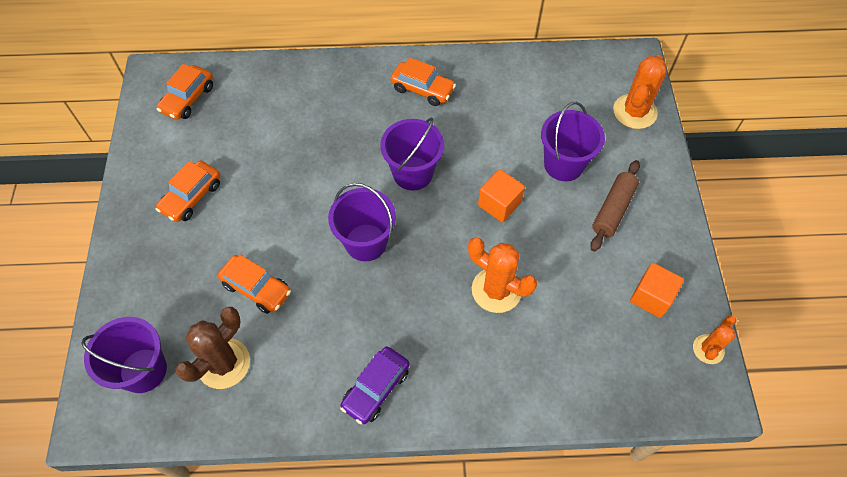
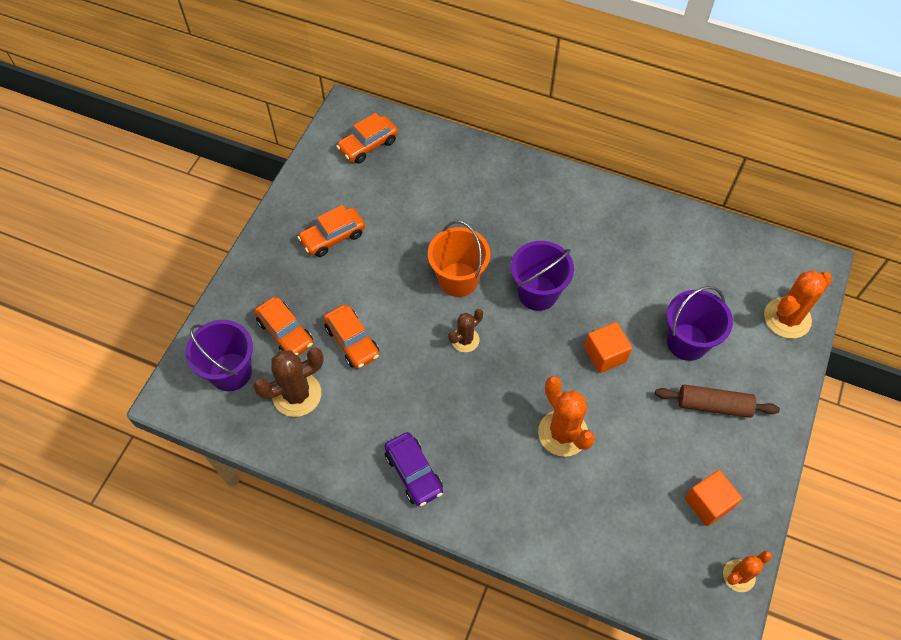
camera: 25 degrees right, 0 degrees up
(333, 189) = (458, 279): none -> orange bucket
(366, 242) = (465, 340): purple bucket -> brown cactus
(376, 388) = (414, 473): purple car -> purple car turned 90 degrees counterclockwise
(422, 89) = (585, 216): orange car -> orange car (285, 332)
(613, 210) = (713, 405): brown rolling pin -> brown rolling pin turned 45 degrees clockwise

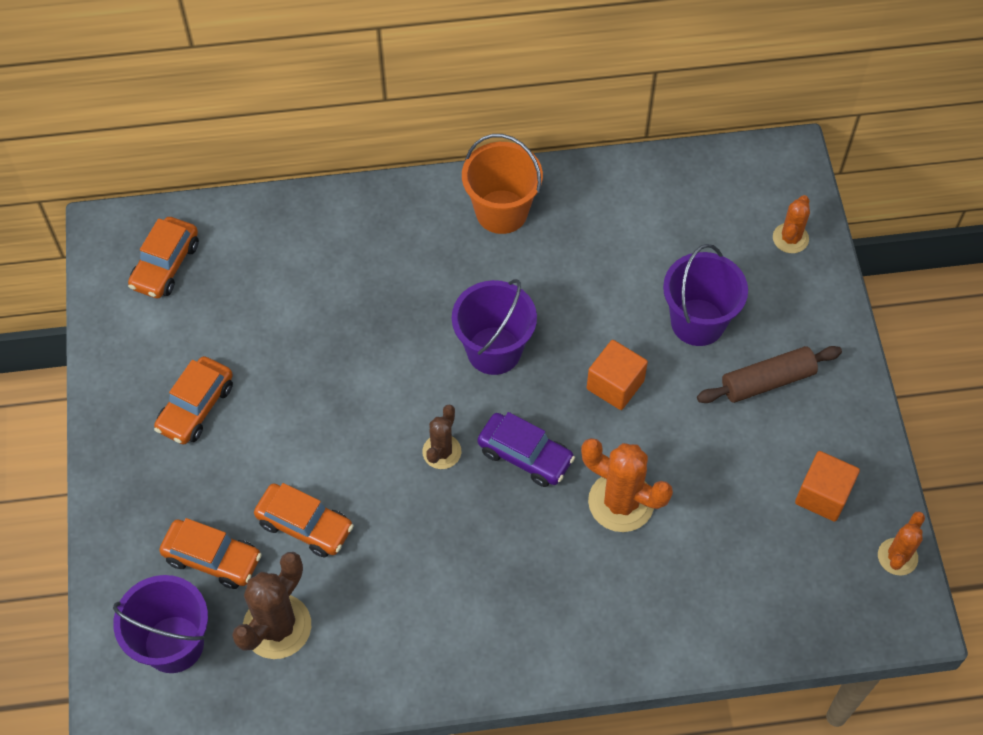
camera: 30 degrees left, 0 degrees up
(414, 473) = (478, 642): purple car -> purple car (525, 455)
(458, 279) = (388, 382): orange bucket -> orange bucket (501, 212)
(787, 318) = (790, 238): orange cactus -> orange cactus, size x0.60

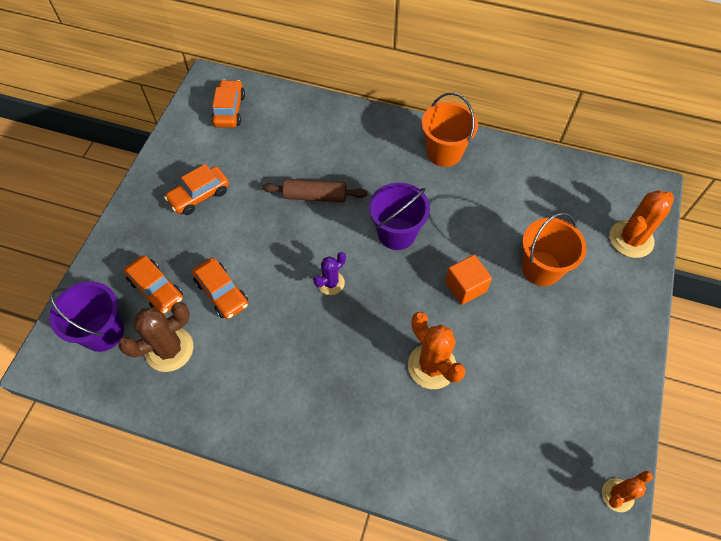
camera: 25 degrees right, 0 degrees up
(165, 265) = (229, 110): orange car -> orange car turned 135 degrees clockwise
(441, 452) = (331, 283): brown cactus -> purple cactus
(525, 455) = (383, 308): purple car -> none
(697, 322) = (541, 268): purple bucket -> orange bucket
(767, 381) = (573, 327): brown rolling pin -> brown rolling pin (315, 196)
(790, 238) = (631, 239): orange cactus -> orange cactus, size x1.67
(823, 495) = (579, 424): orange cube -> none

